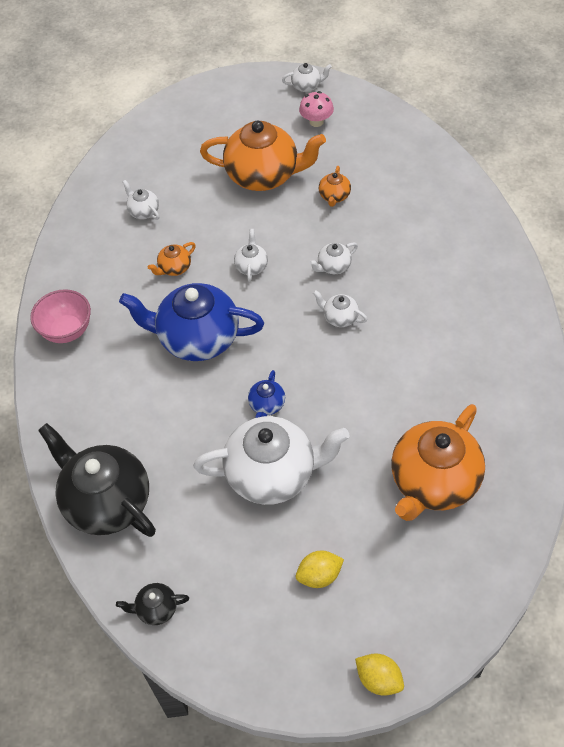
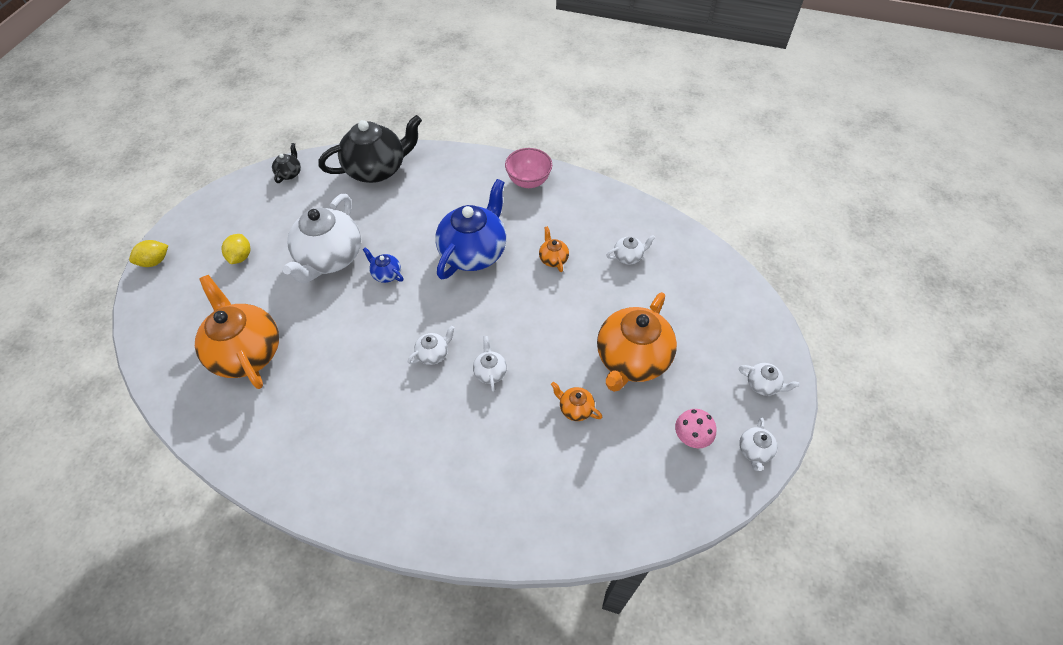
camera: 110 degrees right, 0 degrees up
(251, 266) = (525, 311): white teapot -> white teapot (762, 385)

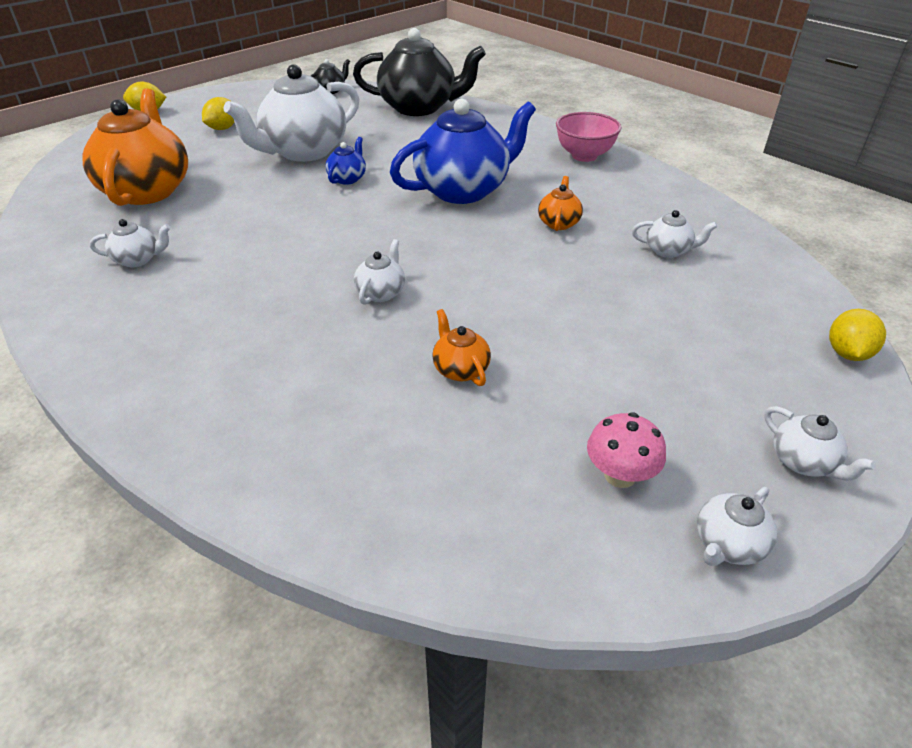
camera: 30 degrees right, 15 degrees down
(386, 274) = (347, 178): blue teapot -> blue teapot turned 45 degrees clockwise
(433, 354) = (330, 254): white teapot -> white teapot (138, 260)
(631, 359) = (590, 349): orange teapot -> none
(751, 299) = (847, 353): none -> yellow lemon

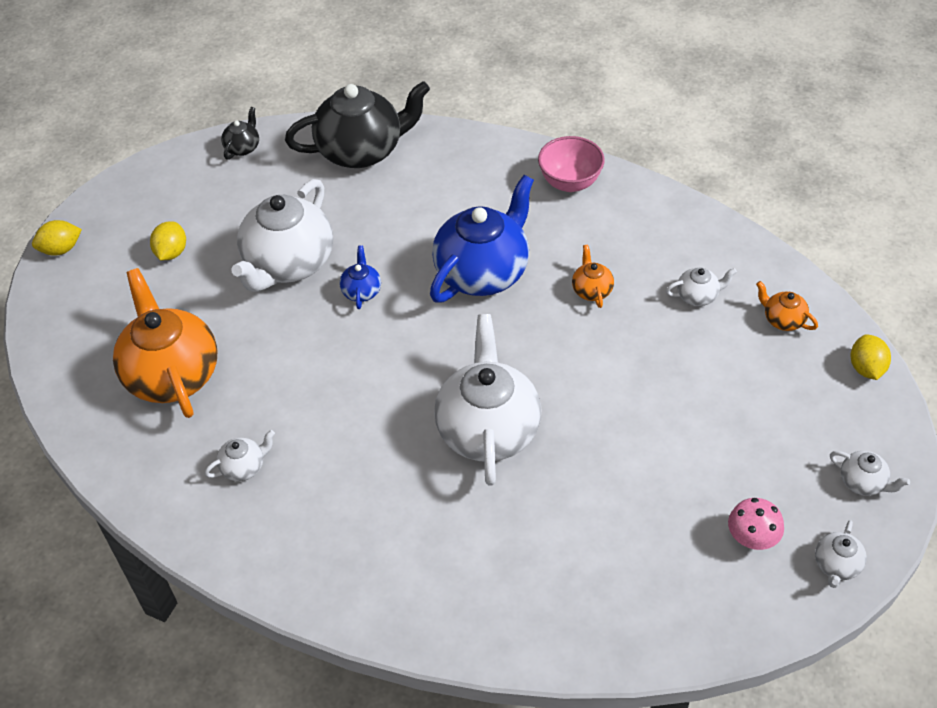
camera: 20 degrees left, 10 degrees up
(381, 293) = (488, 429): white teapot -> white teapot, size x2.31
(460, 369) = (597, 487): orange teapot -> orange teapot (783, 320)

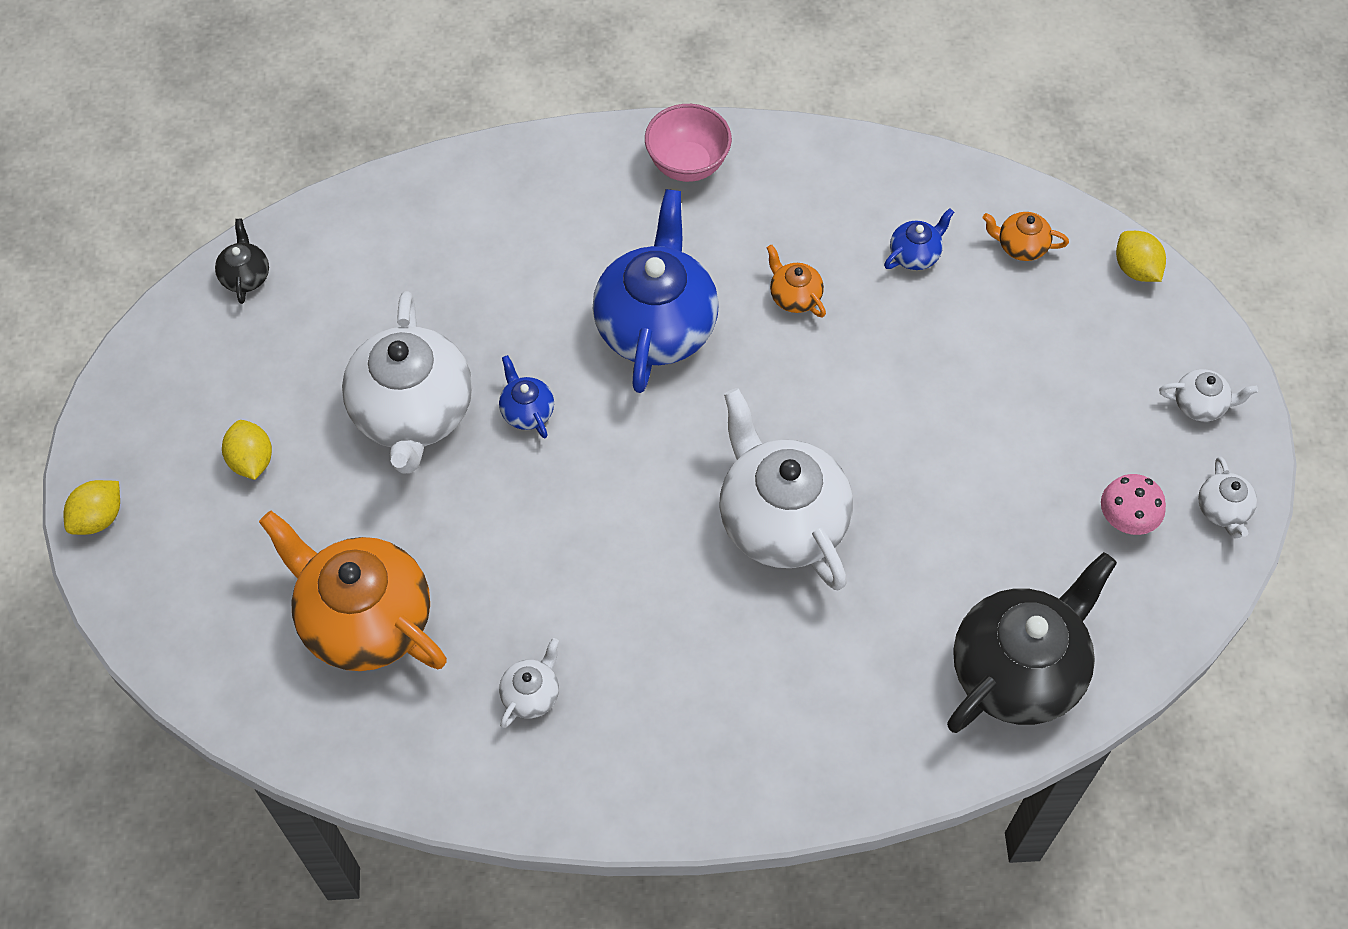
camera: 30 degrees left, 10 degrees up
(361, 151) = (404, 220): black teapot -> black teapot (1018, 671)
(698, 296) = (915, 255): white teapot -> blue teapot

